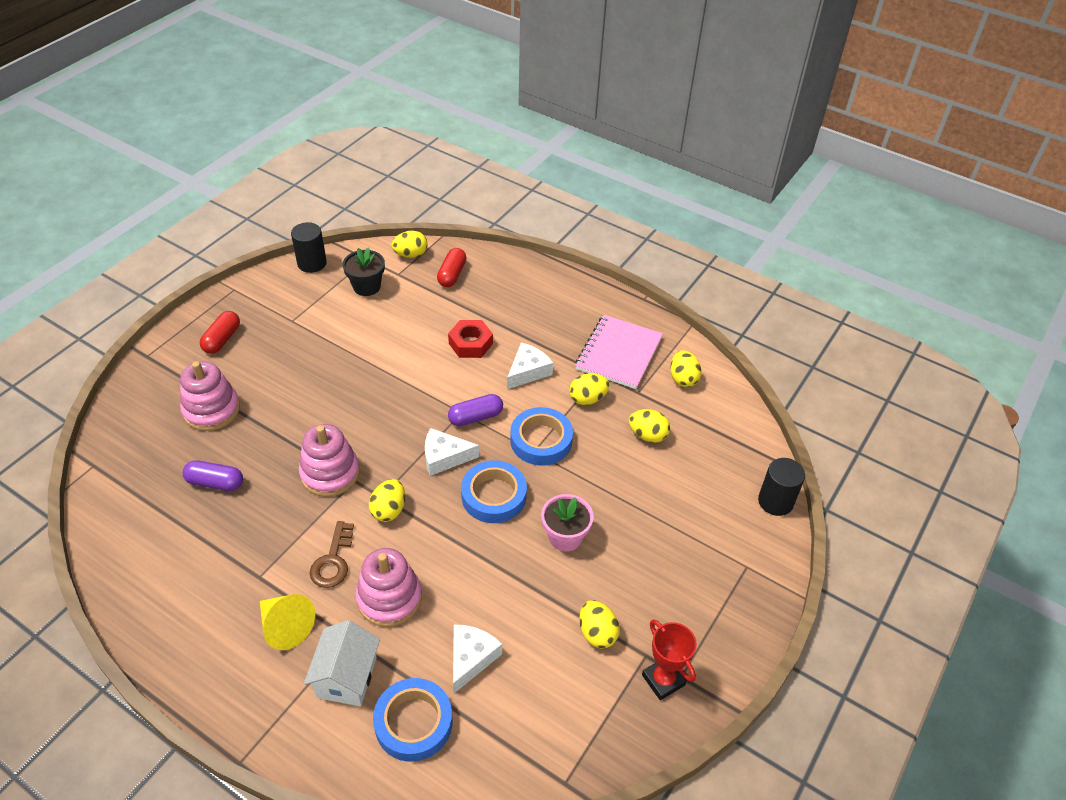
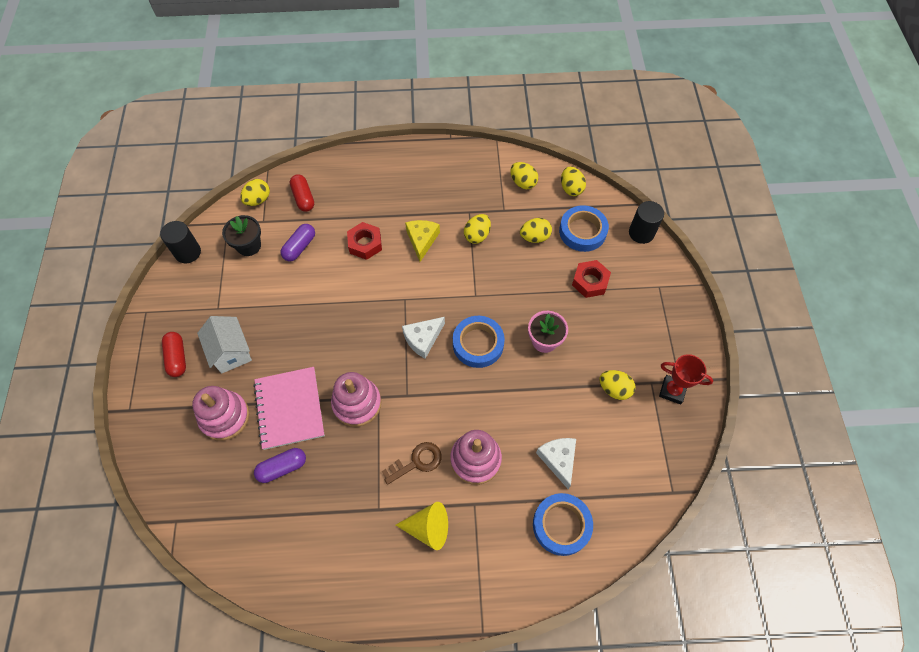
camera: 35 degrees left, 15 degrees up
(333, 561) = (417, 462): brown key -> brown key turned 90 degrees counterclockwise
(346, 677) = (497, 529): white house -> white house (231, 352)
(389, 510) = (420, 401): yellow egg -> yellow egg (571, 188)
(475, 417) = (417, 296): purple capsule -> purple capsule (299, 247)
(528, 371) = (422, 240): white cheese -> yellow cheese
(541, 440) = (473, 285): blue tape -> blue tape (582, 231)
(619, 353) = (469, 189): pink notebook -> pink notebook (290, 408)
(669, 512) = (590, 281): none -> red nut

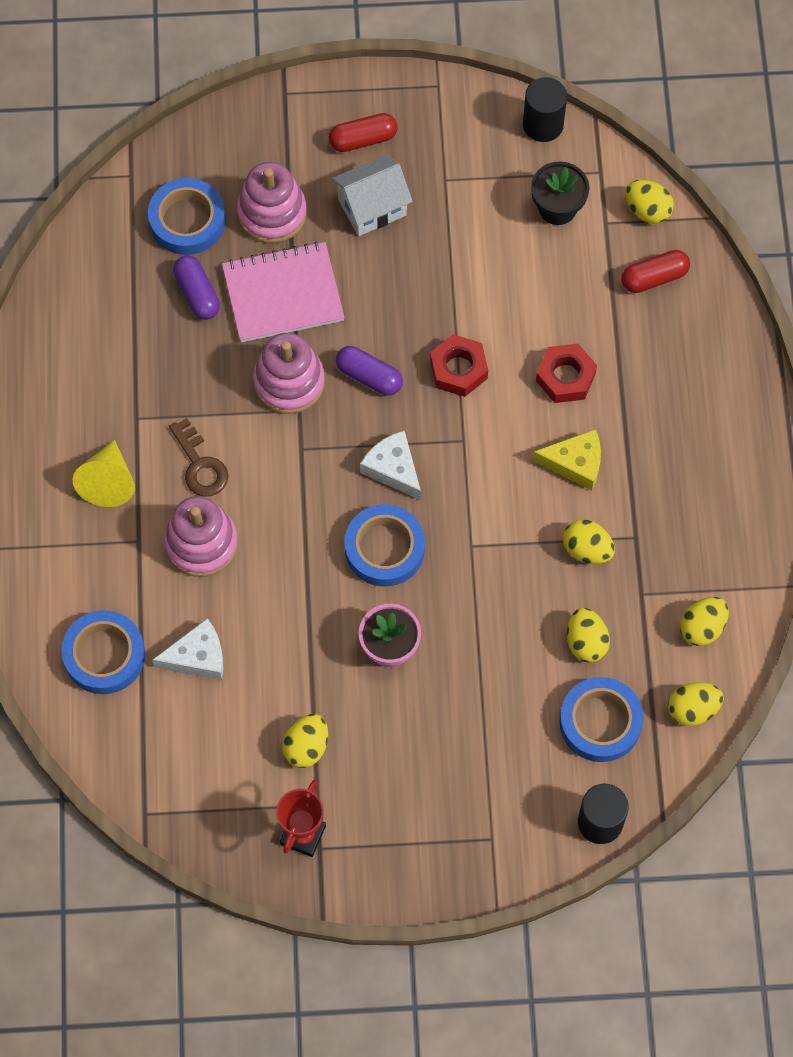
camera: 90 degrees right, 5 degrees up
(221, 476) = (187, 220): none -> blue tape
(299, 247) = (557, 281): purple capsule -> purple capsule (369, 376)
(590, 281) = (499, 726): red nut -> red nut (458, 369)

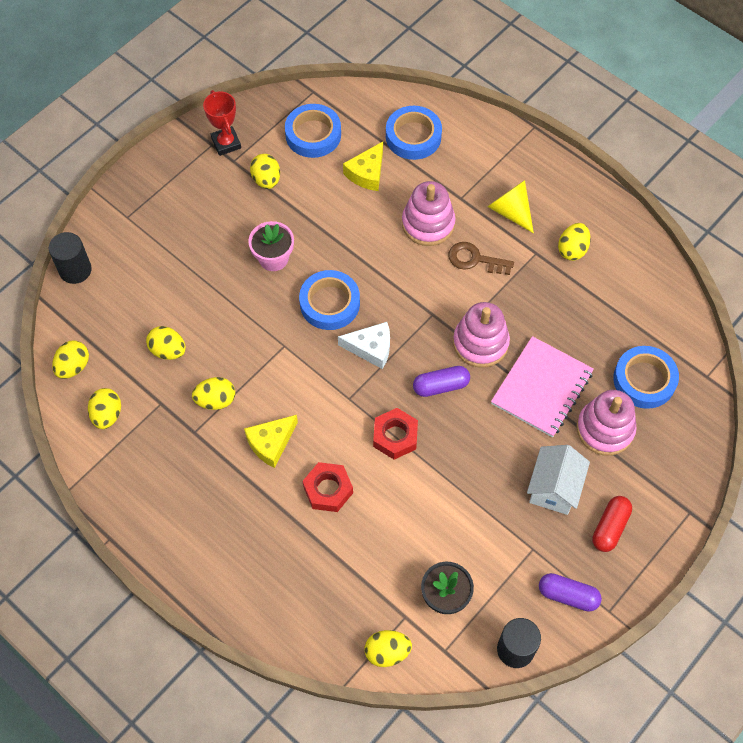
camera: 135 degrees right, 5 degrees down
(99, 390) = (572, 249): none -> yellow egg
(197, 294) = (587, 345): purple capsule -> purple capsule (568, 595)
(197, 657) = (367, 173): white cheese -> yellow cheese
(600, 722) = (121, 317): blue tape -> blue tape (313, 134)
(654, 277) = (337, 607): red capsule -> none

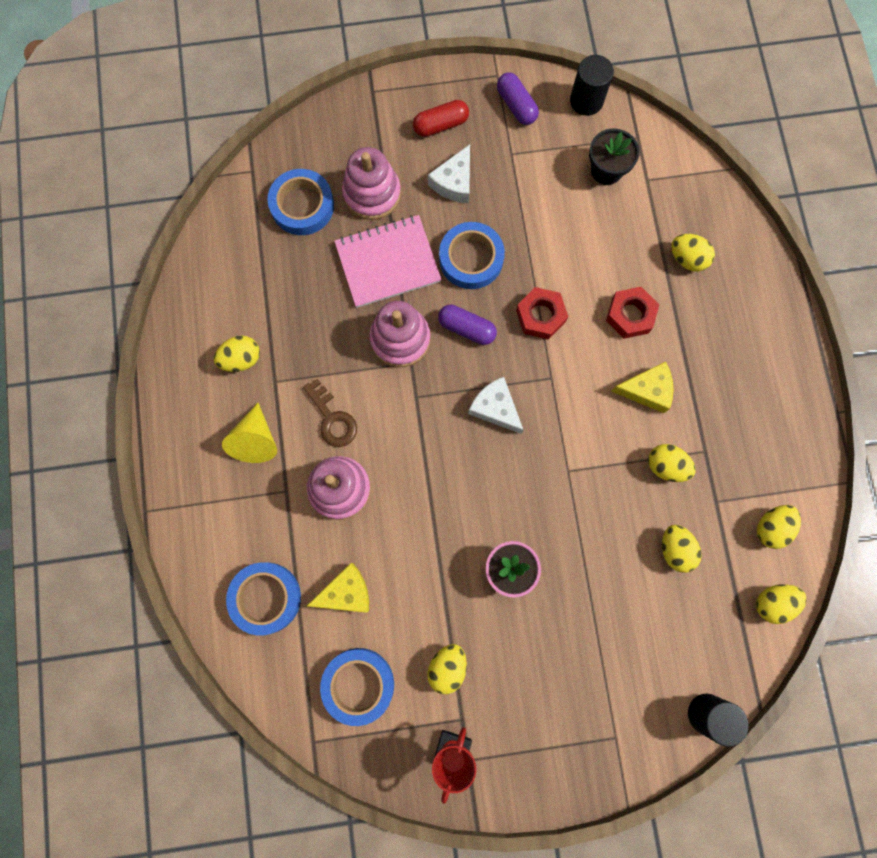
camera: 140 degrees left, 15 degrees up
(329, 303) = (495, 480): blue tape -> blue tape (471, 258)
(387, 652) = (680, 166): yellow egg -> yellow egg (687, 259)
(554, 488) = (454, 182): white house -> white cheese

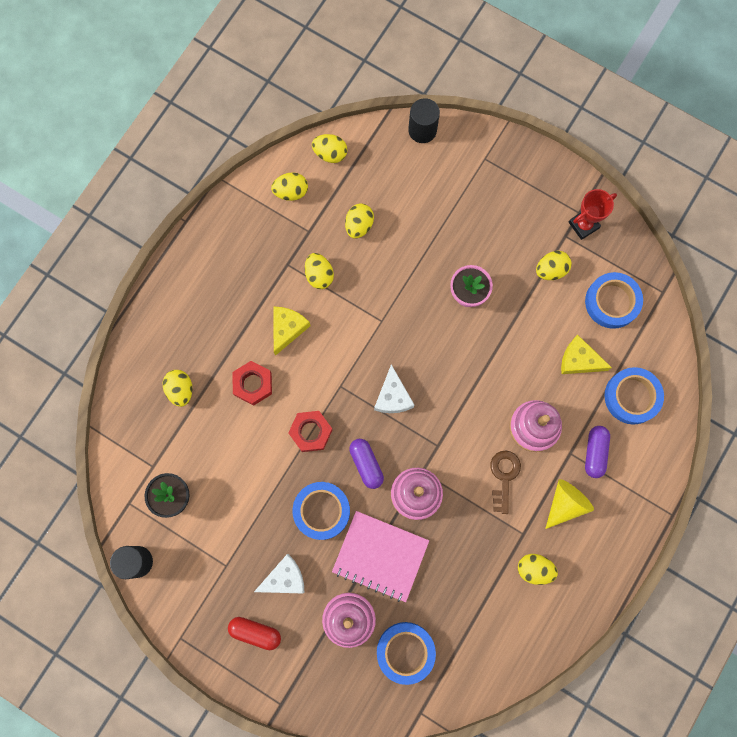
camera: 140 degrees left, 0 degrees up
(516, 105) = (189, 601): purple capsule -> purple capsule (595, 452)
(647, 390) = (287, 329): yellow cheese -> yellow cheese turned 75 degrees clockwise

